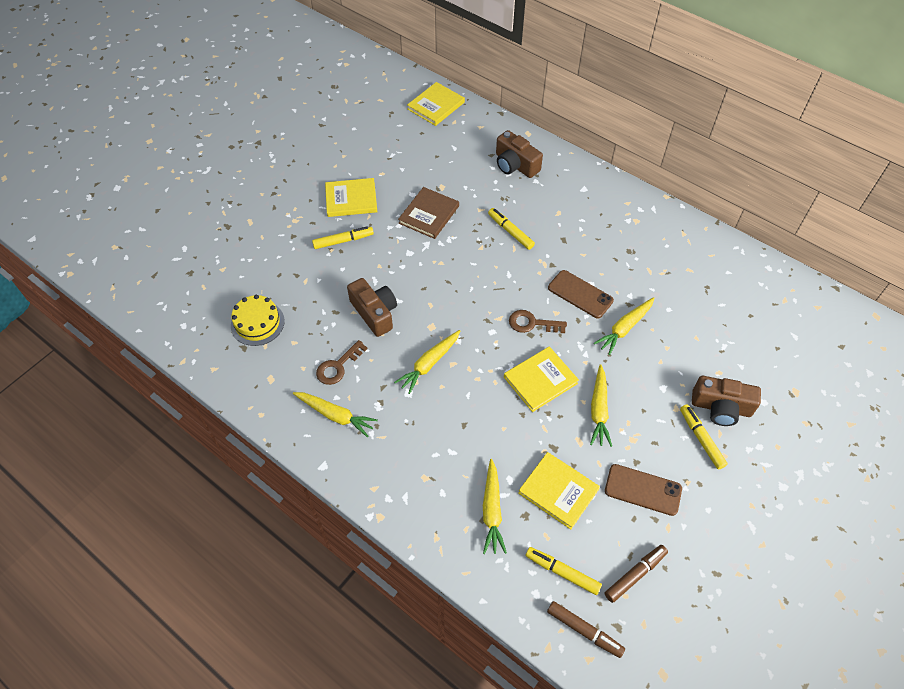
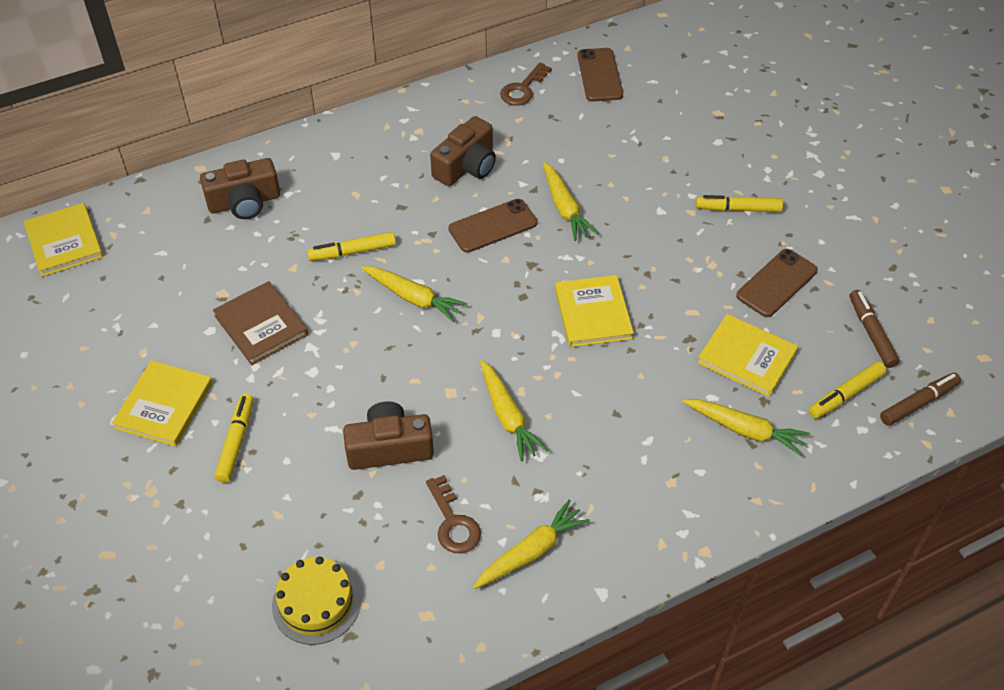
camera: 65 degrees left, 5 degrees down
(532, 323) = (507, 288): brown key -> brown key (523, 89)
(558, 491) = (746, 357): yellow book -> yellow book turned 60 degrees clockwise
(599, 410) = (660, 277): yellow carrot -> yellow carrot (413, 298)
(721, 407) = (708, 176): brown camera -> brown camera (466, 166)
(773, 300) = (599, 75): none -> brown phone

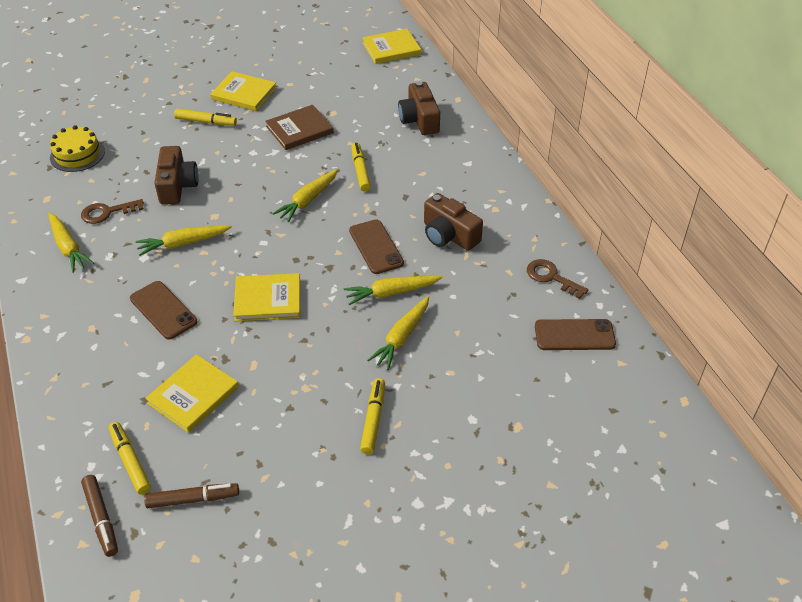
camera: 95 degrees right, 5 degrees down
(745, 430) = (120, 381): yellow carrot -> yellow carrot (401, 337)
(776, 283) = (272, 433): brown phone -> brown phone (163, 310)

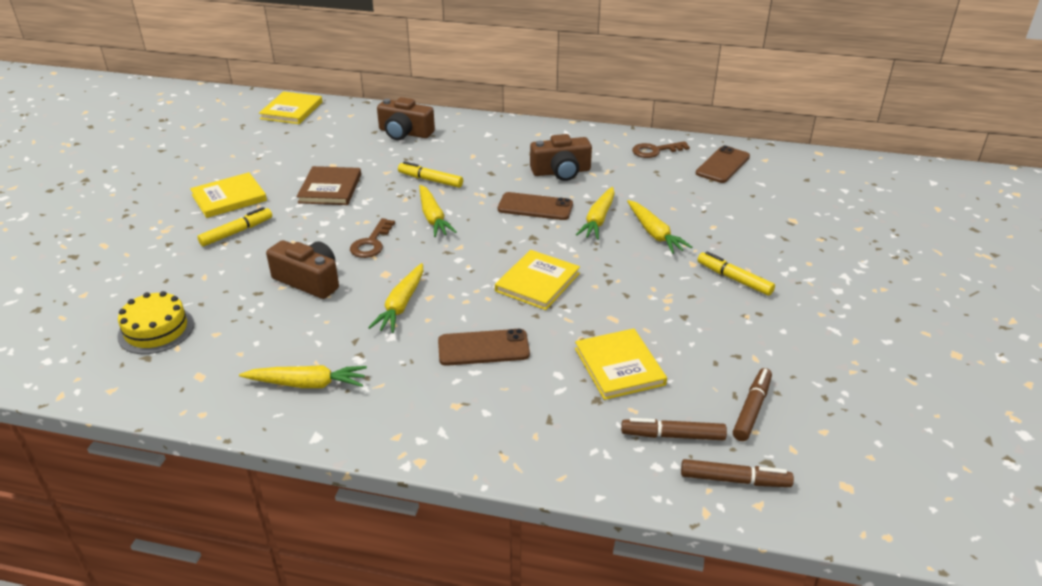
camera: 55 degrees left, 10 degrees down
(107, 212) = (287, 338): brown key -> brown key (371, 243)
(130, 461) = (672, 435): yellow marker -> brown marker

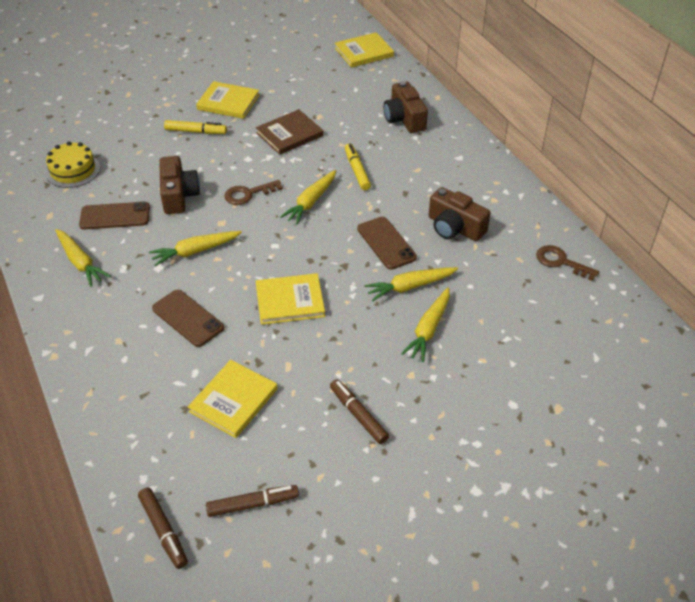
camera: 50 degrees right, 10 degrees up
(672, 435) = (182, 471): brown marker -> brown marker (358, 415)
(722, 165) = (594, 316): brown phone -> brown phone (115, 216)
(734, 279) = (417, 412): yellow marker -> none

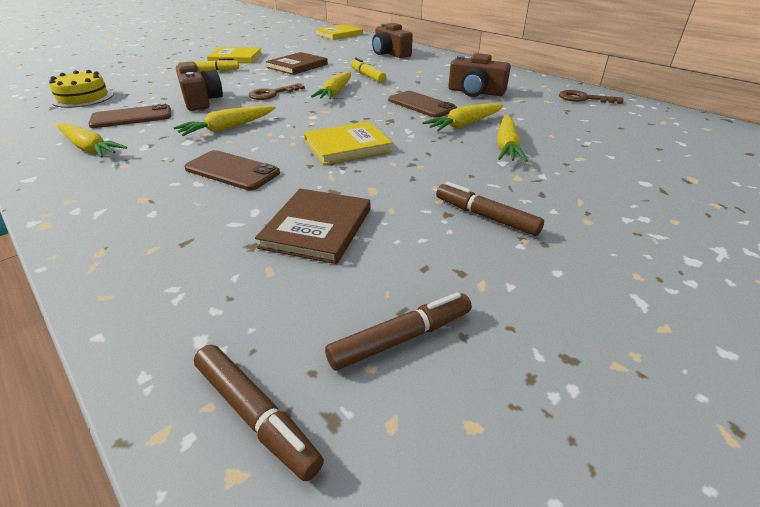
camera: 15 degrees left, 10 degrees down
(233, 400) = (317, 228): yellow book -> brown book

